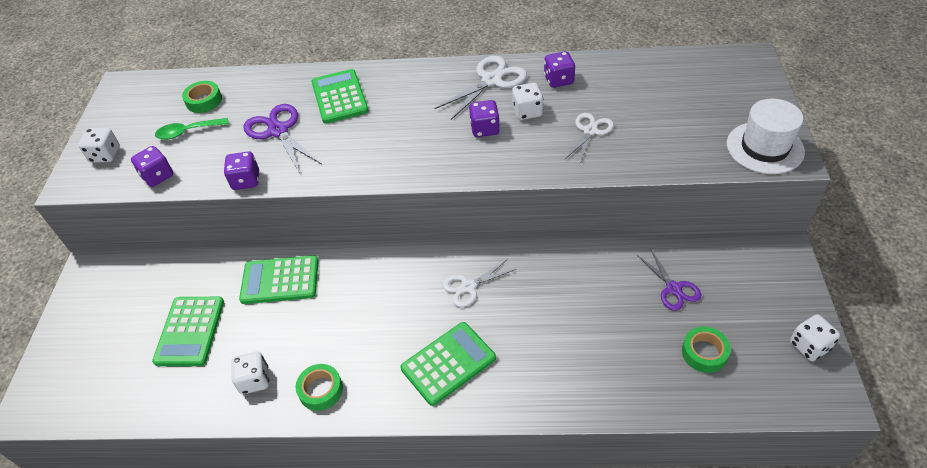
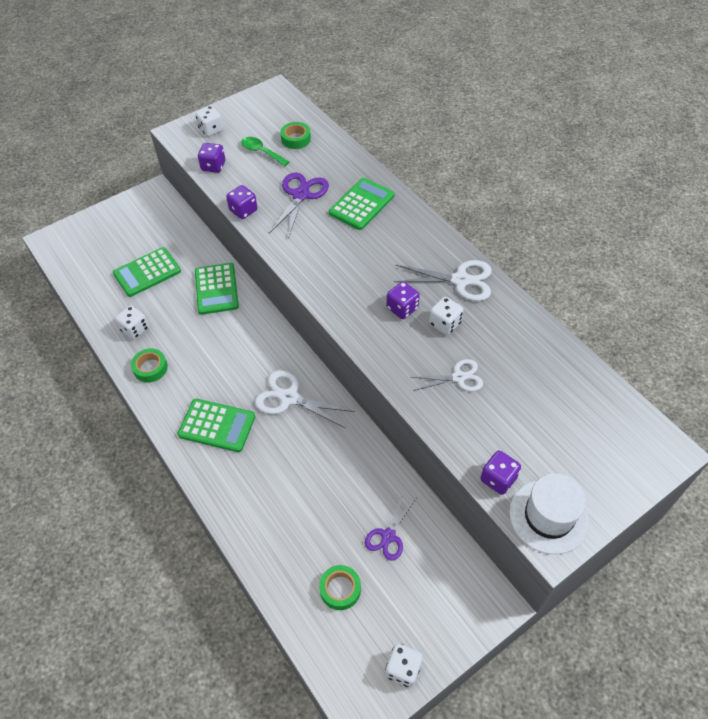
camera: 50 degrees right, 5 degrees up
(280, 280) = (216, 289): green calculator -> green calculator turned 150 degrees counterclockwise
(468, 287) = (289, 398): white scissors -> white scissors, size x1.52
(558, 80) = (501, 323): purple dice -> purple dice (498, 479)

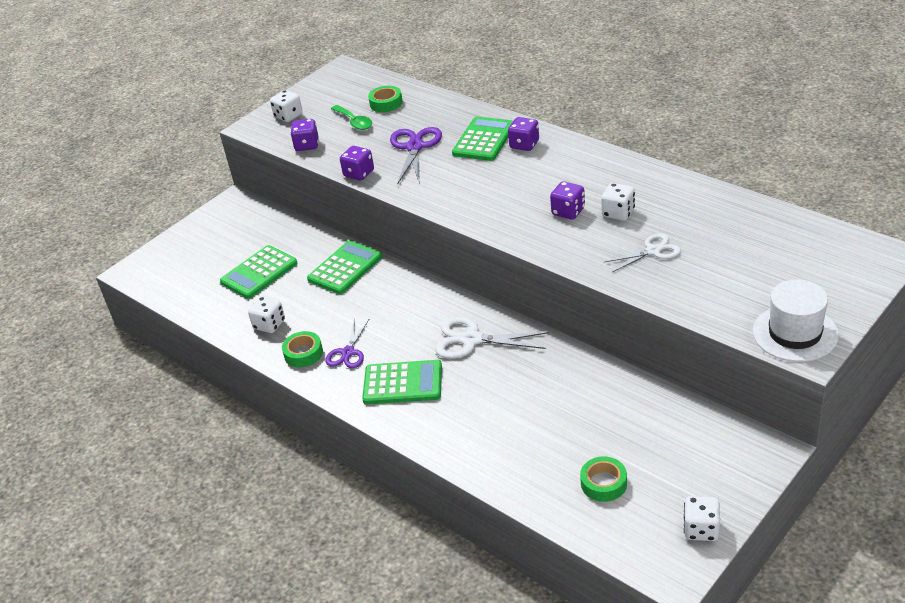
camera: 10 degrees left, 15 degrees down
(216, 289) = (345, 268): green calculator -> green calculator turned 120 degrees counterclockwise
(261, 152) = (354, 122): green spoon -> green spoon turned 150 degrees counterclockwise
(388, 536) = (634, 426): purple scissors -> purple scissors (348, 353)
(461, 280) = (618, 175): white scissors -> none
(498, 479) = (731, 318): purple dice -> purple dice (524, 145)

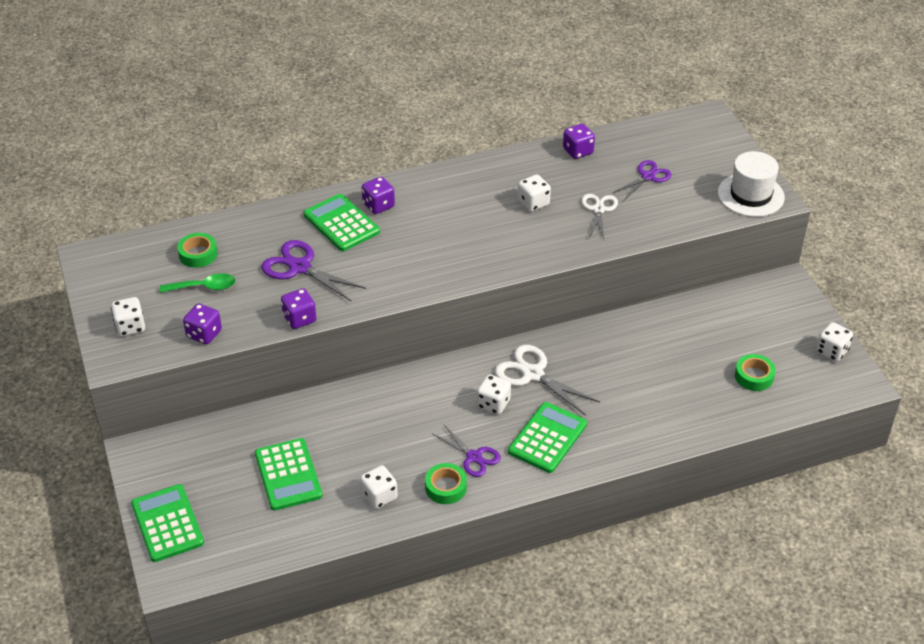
camera: 65 degrees left, 5 degrees up
(345, 268) = (349, 411): green calculator -> green calculator (167, 523)
(416, 335) = (493, 404): none -> white dice
(471, 340) = (532, 374): white scissors -> white scissors turned 90 degrees clockwise
(568, 211) = (502, 226): purple dice -> purple dice (578, 151)
(738, 258) = (648, 176): none -> purple scissors

